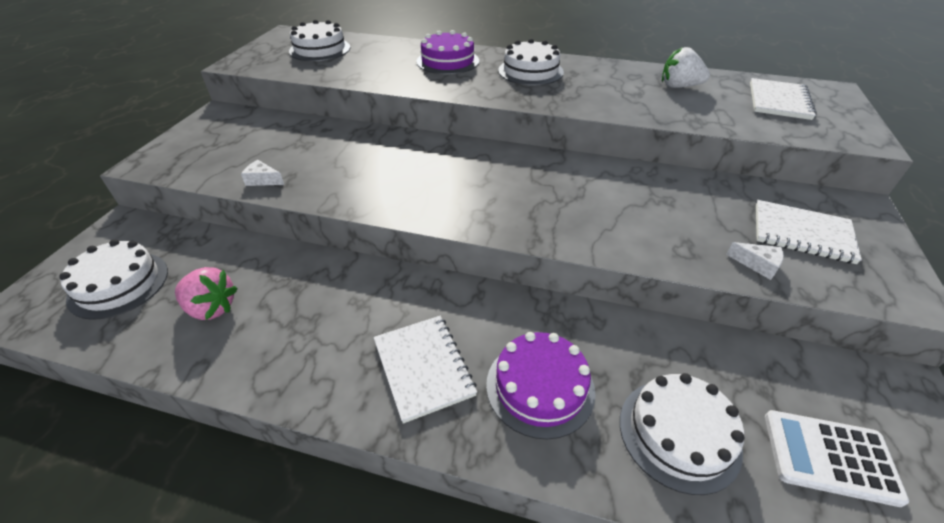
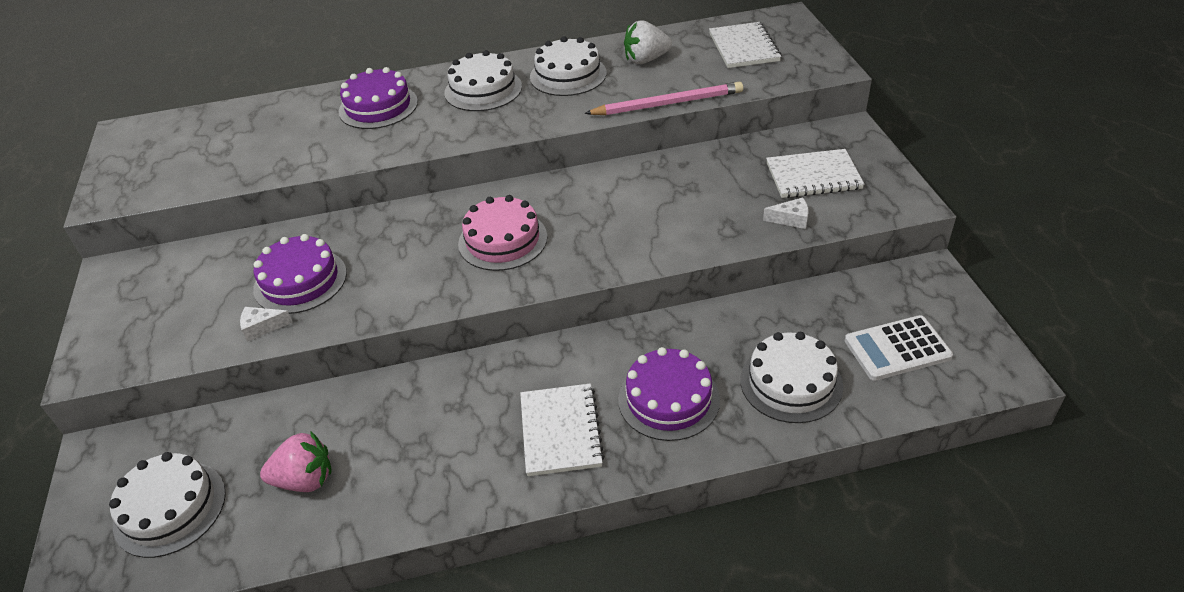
camera: 25 degrees left, 0 degrees up
(314, 159) = (300, 281): none -> purple cake
(320, 49) = (199, 142): white cake -> white cake (568, 75)
(423, 368) = (560, 431): white notebook -> white notebook turned 45 degrees clockwise
(476, 184) = (502, 240): none -> pink cake
(679, 122) = (667, 103): none -> pink pencil

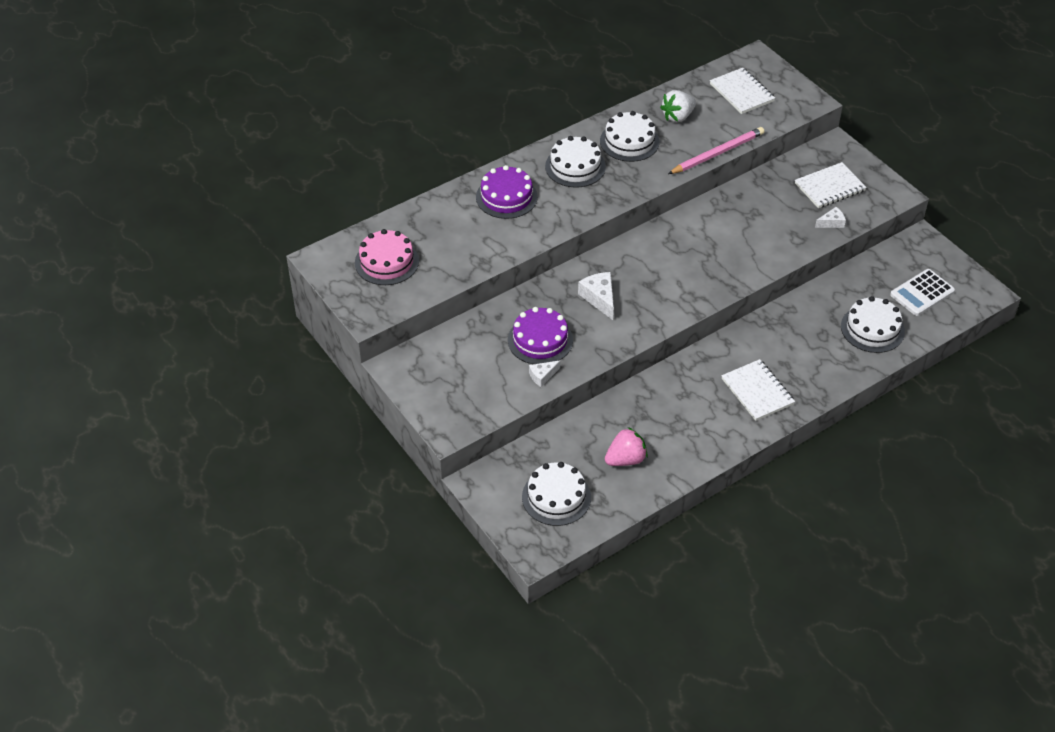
camera: 25 degrees left, 5 degrees up
(415, 247) = (599, 298): none -> white cheese
(502, 240) = (655, 279): pink cake -> pink cake (386, 262)
(668, 399) = (808, 357): purple cake -> none

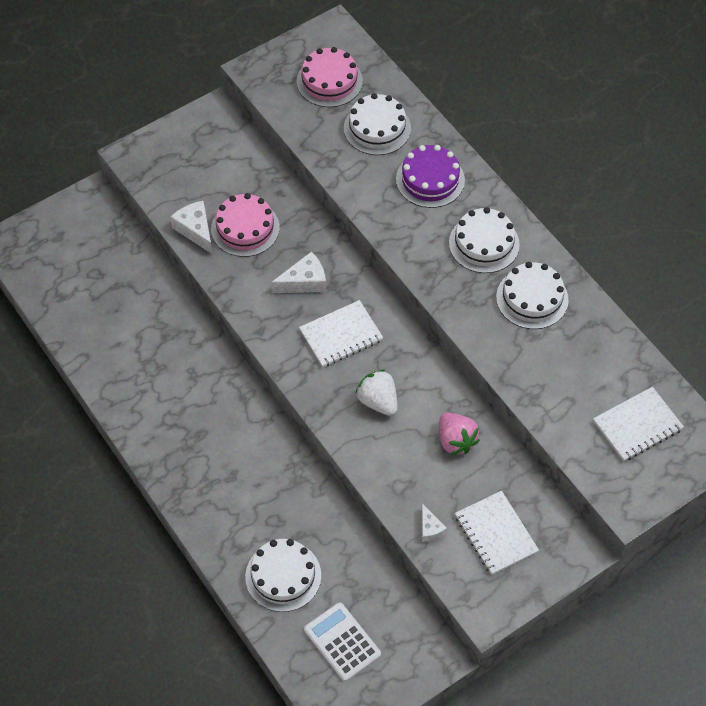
camera: 90 degrees right, 10 degrees up
(540, 340) = (245, 228): purple cake -> pink cake
(542, 376) = (195, 230): white cheese -> white cheese, size x1.62
(556, 497) = (69, 259): white cake -> white cake (377, 128)
(625, 459) = (110, 318): pink strawberry -> pink strawberry (456, 441)
(677, 116) = (582, 351): white strawberry -> white strawberry (378, 401)
(717, 153) = (516, 389): pink pencil -> none
(757, 391) = (192, 444): white notebook -> white notebook (341, 335)

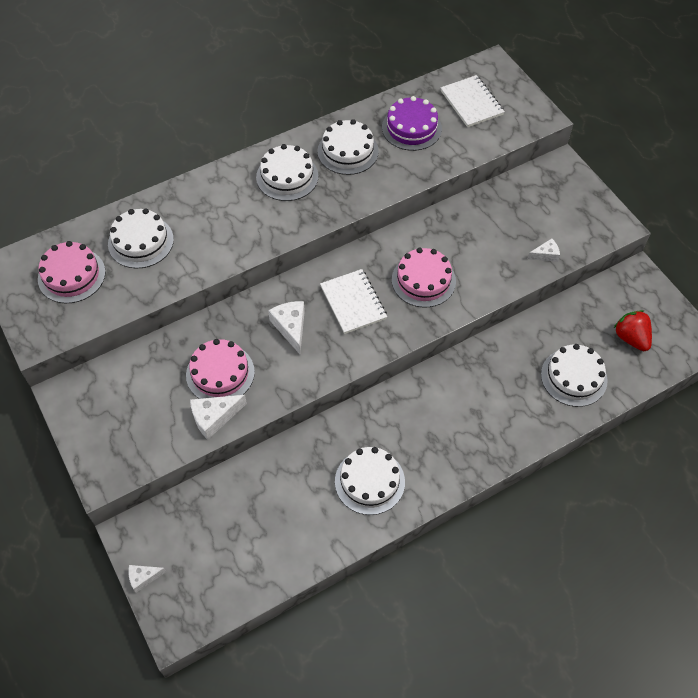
camera: 85 degrees left, 0 degrees up
(52, 212) = (143, 578): none -> white cheese
(149, 381) = (369, 481): none -> white cake
(342, 642) = (631, 338): white calculator -> red strawberry
(378, 401) = (423, 280): white strawberry -> pink cake
(430, 179) = (210, 207): purple cake -> purple cake (411, 128)
(456, 441) = (464, 230): pink strawberry -> none
(496, 534) = (549, 213): white notebook -> none

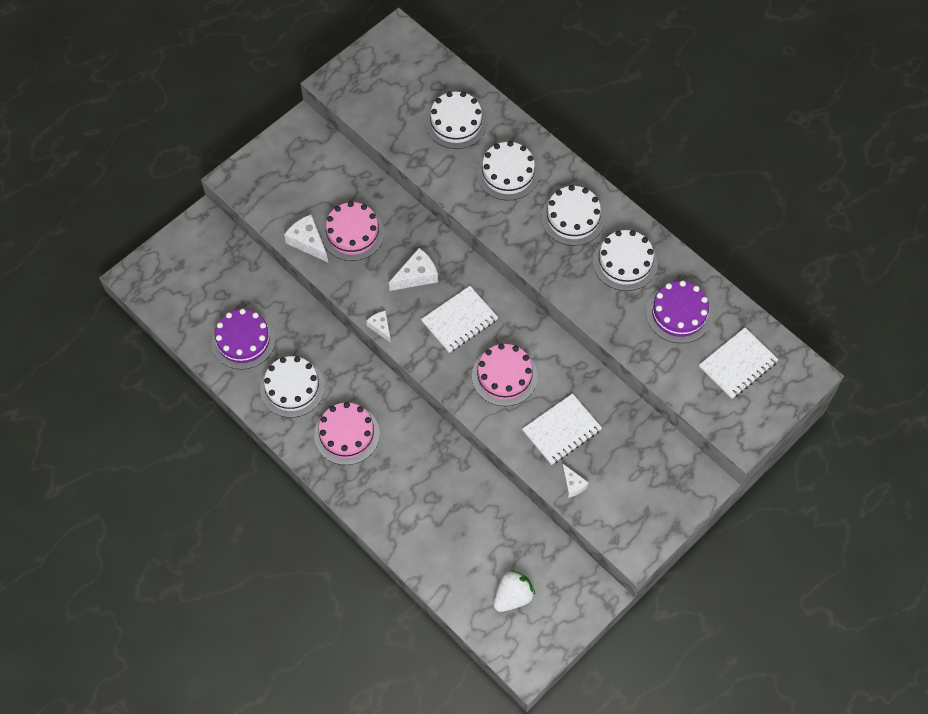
camera: 75 degrees right, 5 degrees up
(71, 275) = (403, 84): pink cake -> pink cake (347, 434)
(143, 578) = (169, 243): white cheese -> white cheese (380, 327)
(298, 519) = (243, 340): none -> purple cake
(490, 250) = (561, 430): none -> white notebook
(574, 377) = (449, 546): white cake -> white cake (508, 173)
(631, 338) = (513, 596): red strawberry -> white strawberry

